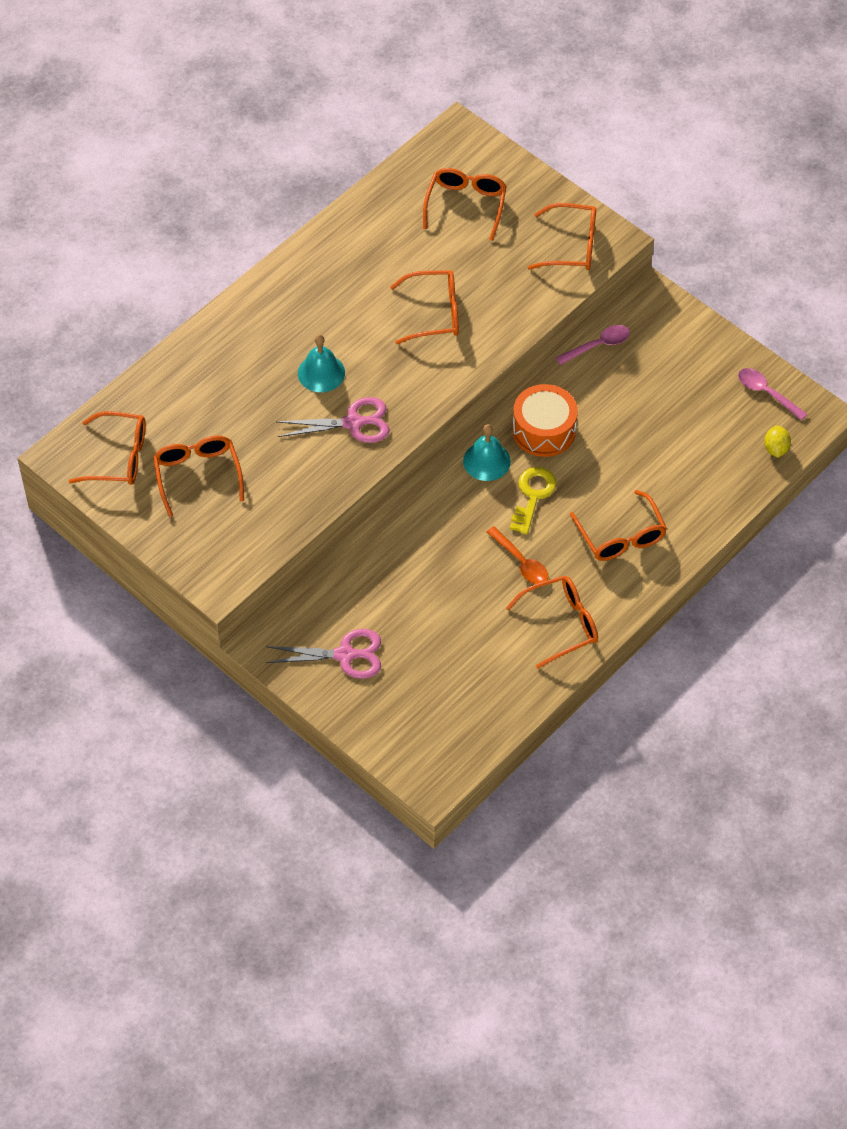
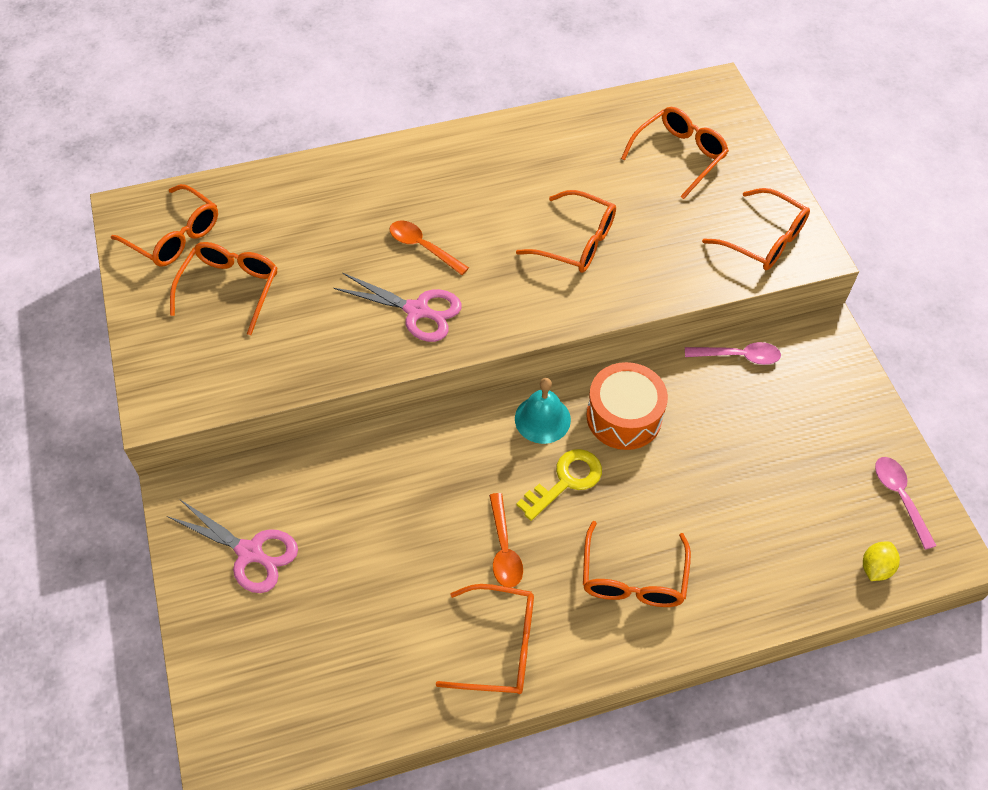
camera: 30 degrees right, 0 degrees up
(321, 373) = (423, 247): turquoise bell -> orange spoon

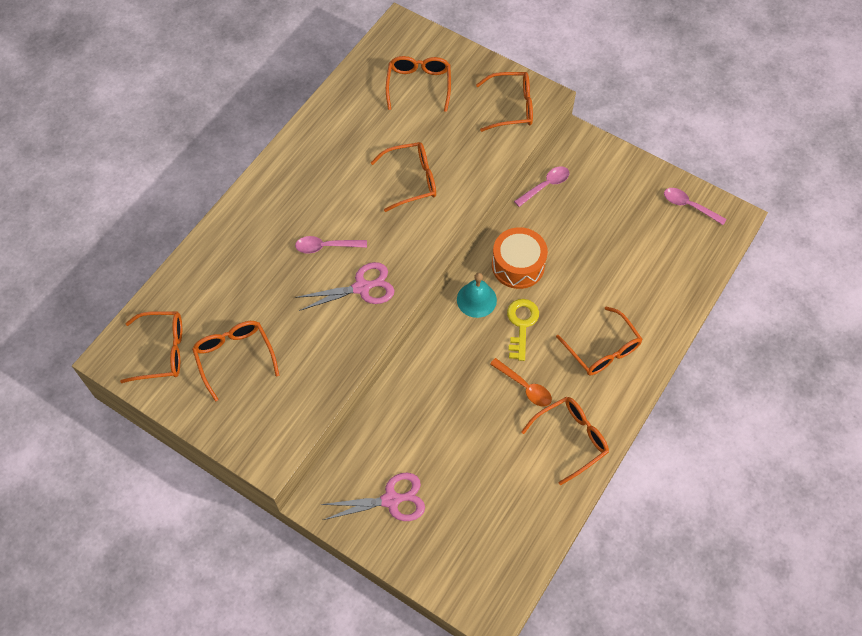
camera: 40 degrees left, 5 degrees up
(423, 247) = (326, 246): orange spoon -> pink spoon
(875, 568) = (708, 252): yellow lemon -> none

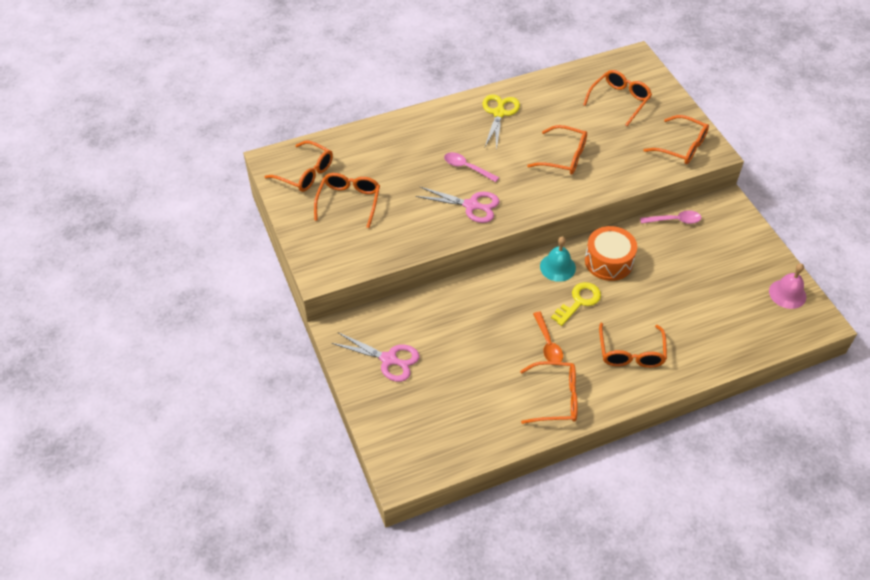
camera: 35 degrees right, 10 degrees down
(312, 165) = (499, 113): none -> yellow scissors
(689, 206) = (787, 294): pink spoon -> pink bell

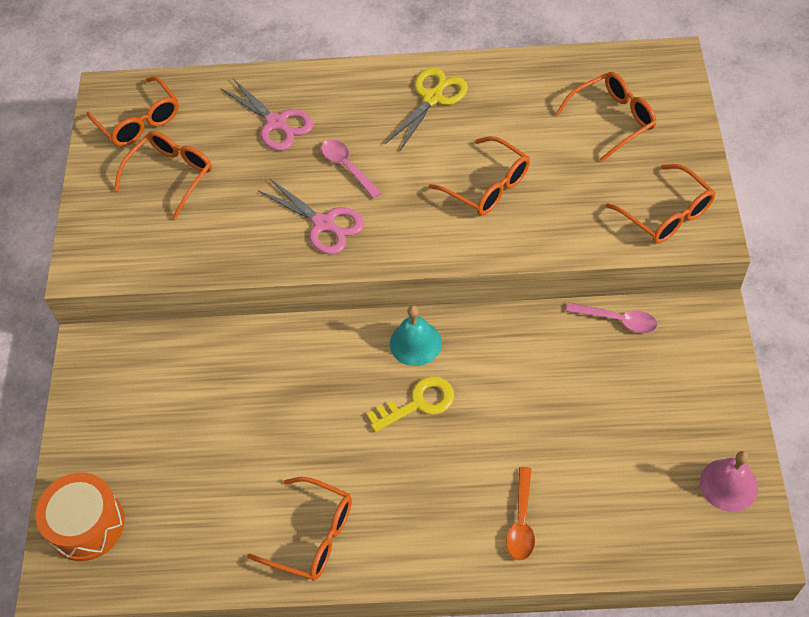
camera: 25 degrees right, 5 degrees up
(388, 359) = (129, 408): pink scissors -> pink scissors (276, 123)
(548, 343) = (344, 451): orange spoon -> orange spoon (521, 521)
(608, 261) = (490, 355): orange drum -> orange drum (86, 524)
(631, 353) = (450, 502): orange glasses -> none

